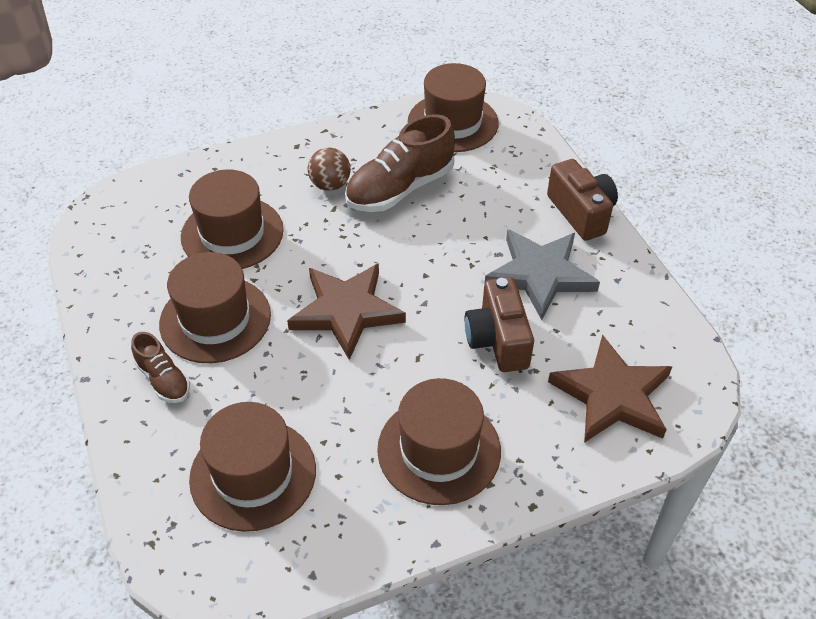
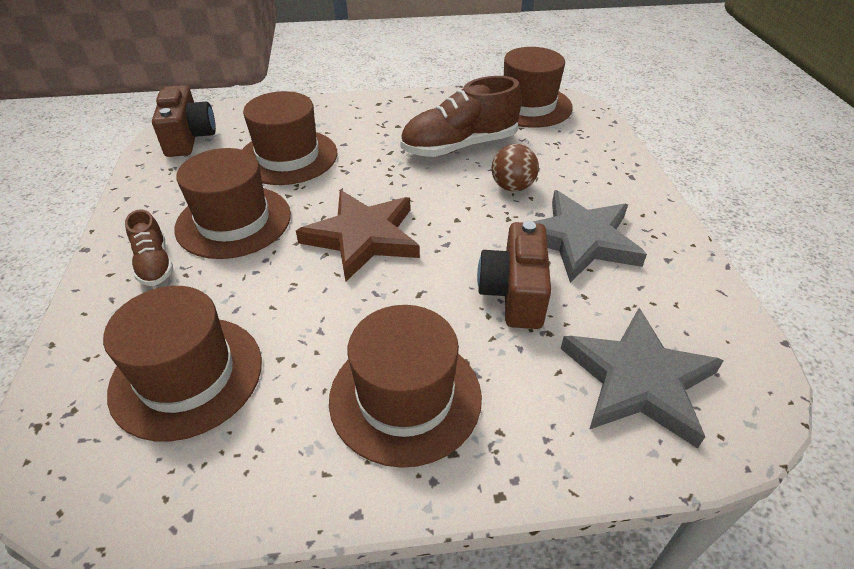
camera: 15 degrees right, 5 degrees down
(330, 185) = (395, 134): brown ball -> brown ball (512, 187)
(581, 213) = (639, 192): brown camera -> brown camera (189, 138)
(612, 395) = (638, 380): brown star -> grey star

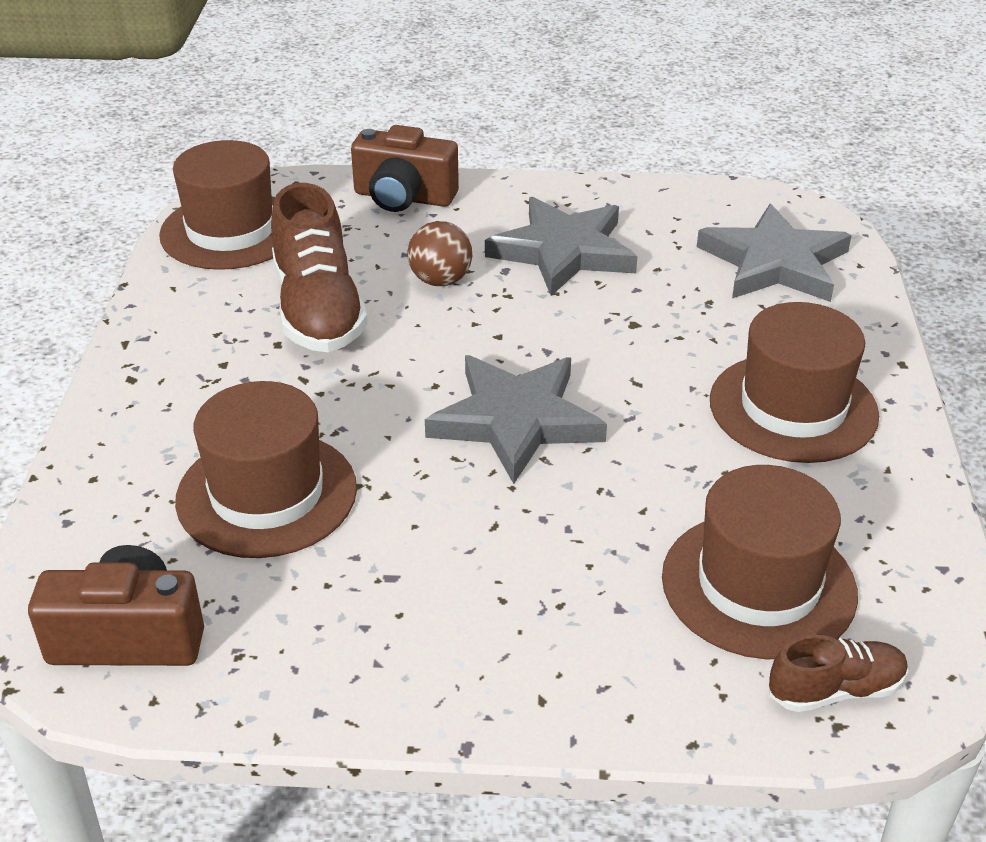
camera: 80 degrees left, 5 degrees down
(154, 264) = (528, 644): brown shoe -> brown shoe (835, 690)
(234, 221) = (439, 556): brown hat -> none
(363, 237) = (516, 420): brown star -> grey star
(514, 293) = (646, 313): brown camera -> brown camera (403, 197)

